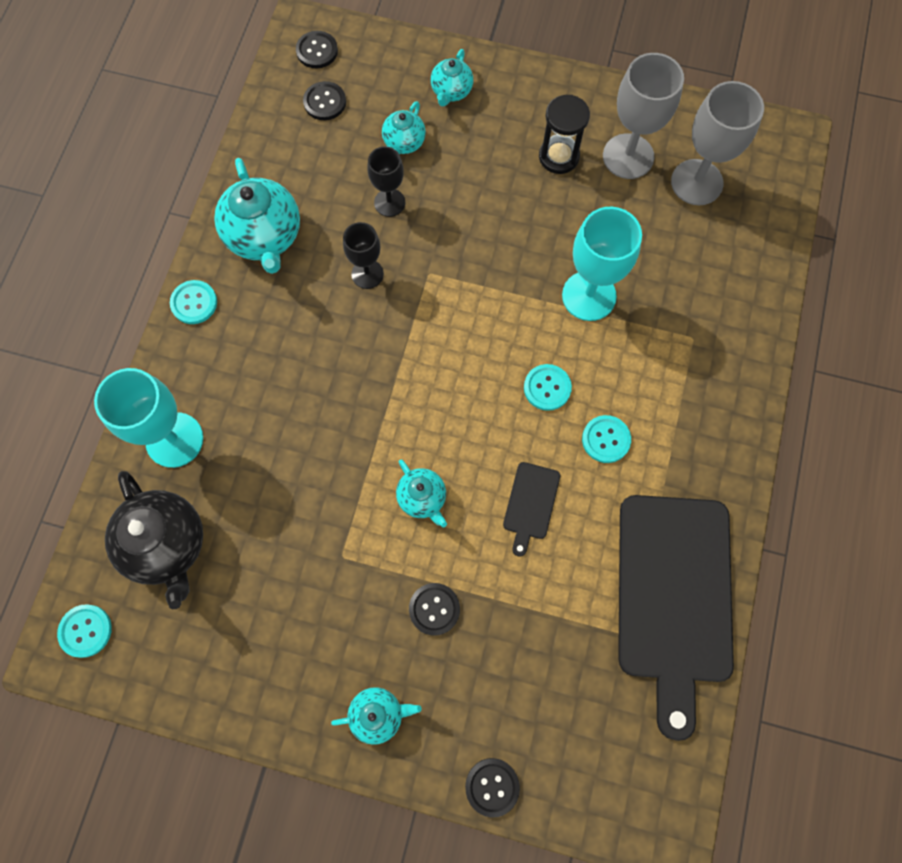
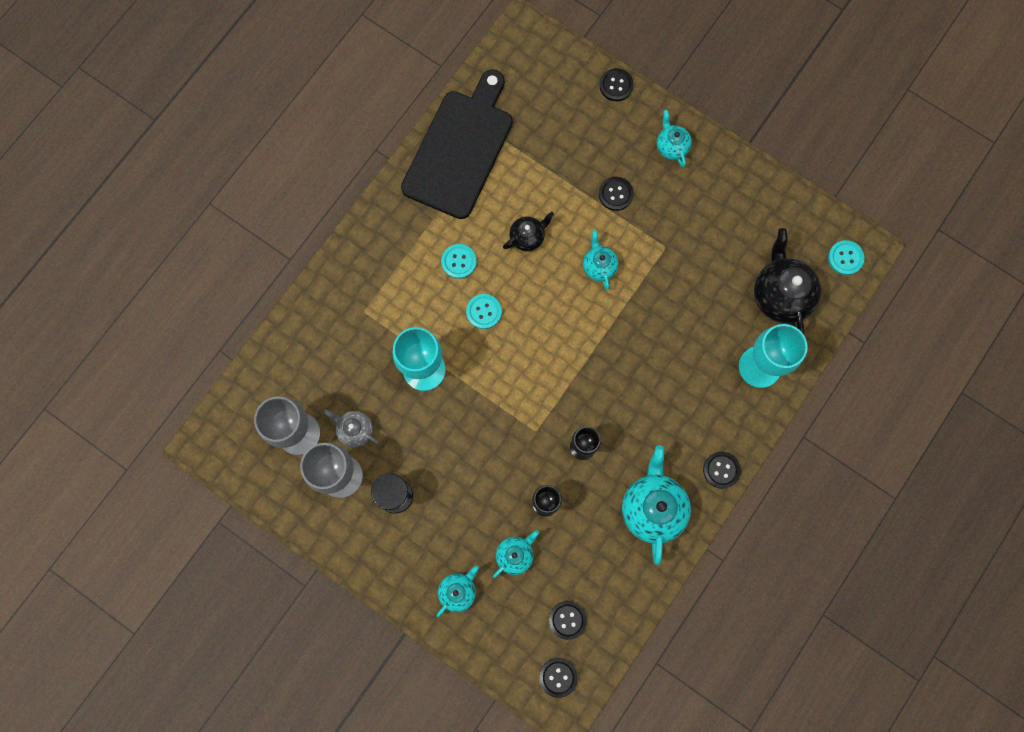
camera: 160 degrees left, 5 degrees up
(194, 303) = (721, 470): turquoise button -> black button
(378, 714) = (671, 146): turquoise teapot -> turquoise teapot turned 60 degrees clockwise
(531, 504) = (527, 237): black cutting board -> black teapot
(636, 206) = (355, 430): none -> grey teapot

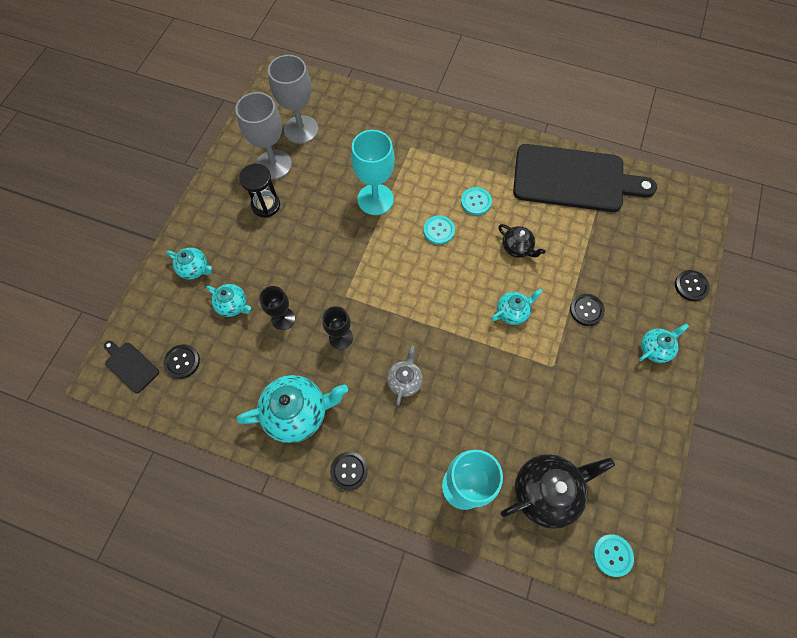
camera: 75 degrees right, 10 degrees down
(355, 430) = (312, 164): grey teapot -> grey teapot (405, 381)
(558, 677) = (130, 366): black button -> black cutting board

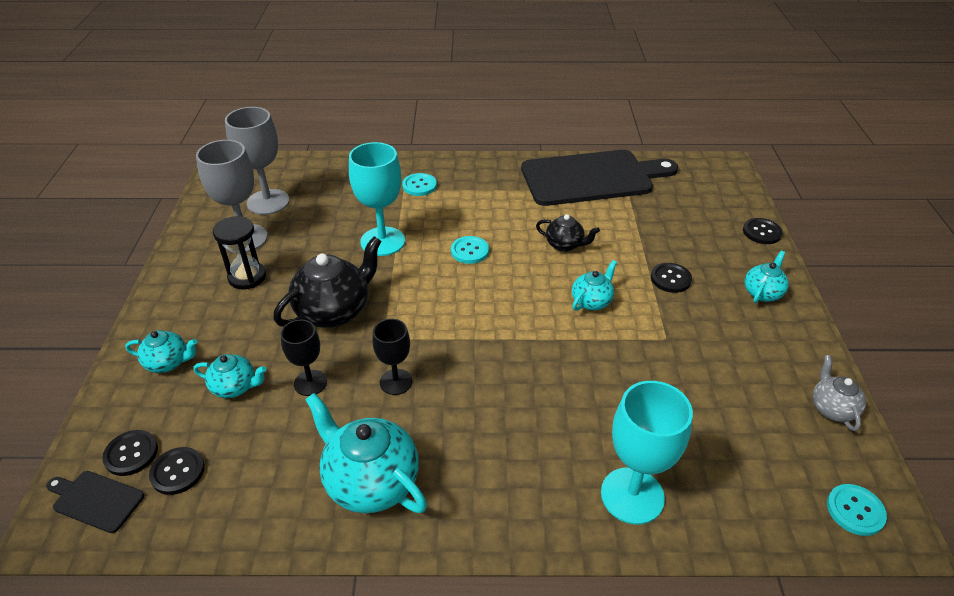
camera: 20 degrees left, 25 degrees down
(298, 413) = (370, 482): turquoise teapot -> turquoise teapot turned 105 degrees counterclockwise
(349, 471) = (471, 528): black button -> black button (131, 454)
(405, 381) = (498, 403): grey teapot -> grey teapot (831, 408)
(476, 202) = (499, 218): turquoise button -> turquoise button (419, 186)
(546, 491) = (735, 467): black teapot -> black teapot (334, 311)

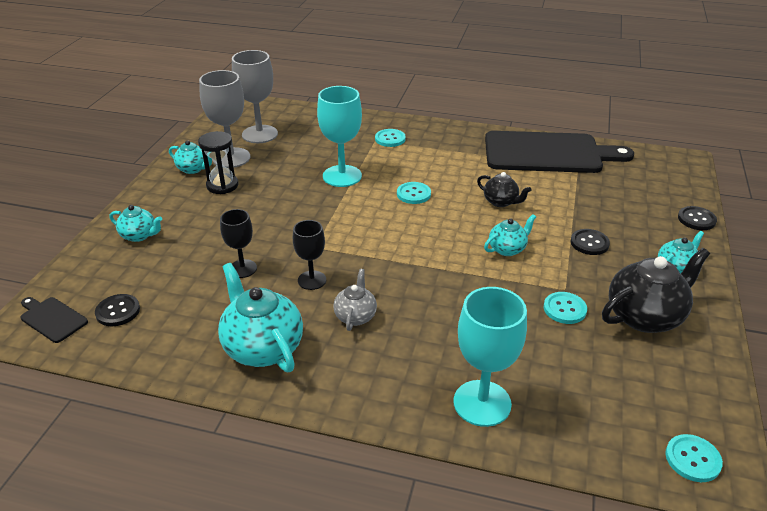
camera: 15 degrees right, 5 degrees down
(131, 454) = (89, 292): black button -> none
(235, 387) = (183, 261): turquoise teapot -> turquoise teapot (193, 169)
(334, 311) = (282, 220): black teapot -> black teapot (645, 316)
(674, 362) = (564, 309): none -> turquoise button
(831, 408) = (705, 373): grey teapot -> grey teapot (355, 316)

